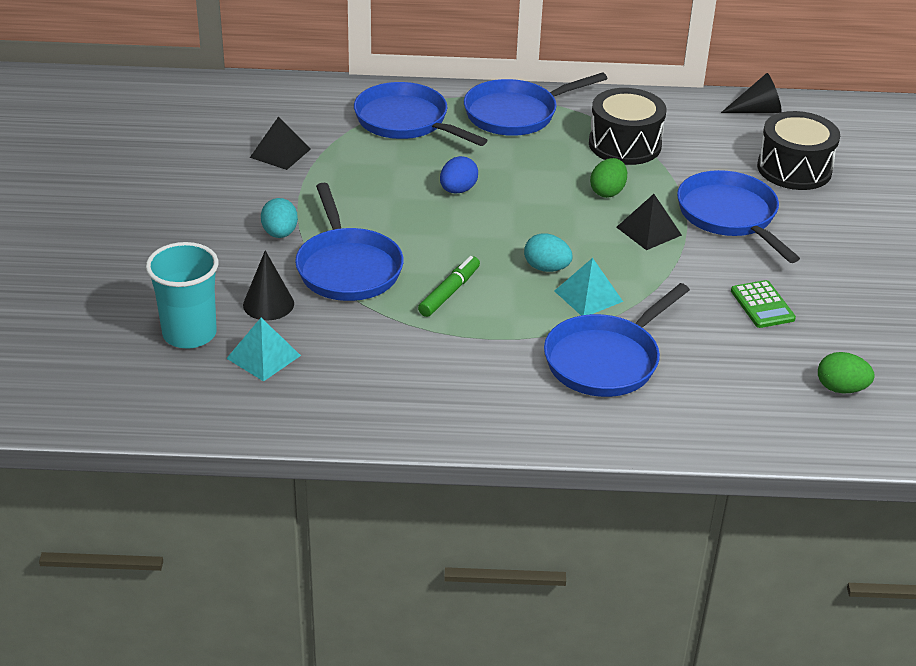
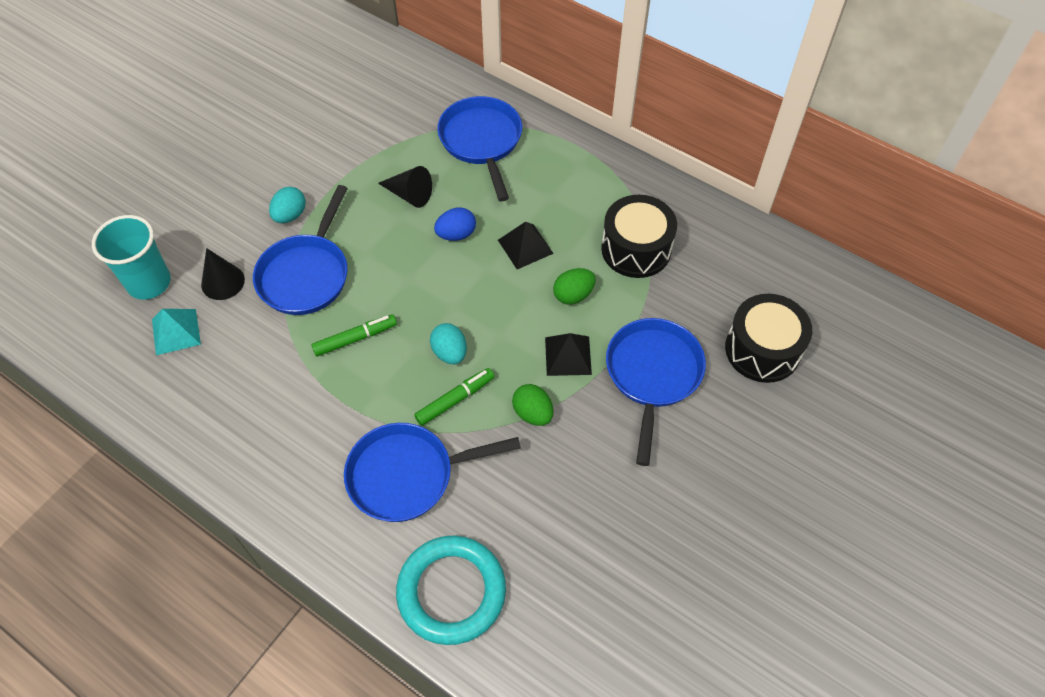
camera: 35 degrees right, 20 degrees up
(280, 153) = (361, 132): black pyramid -> black pyramid (525, 246)
(516, 114) = (576, 172): blue pan -> none
(588, 296) = (455, 400): turquoise pyramid -> green marker
(731, 414) = (451, 591): none -> turquoise ring
(757, 110) = (792, 264): black cone -> black cone (409, 195)
(762, 305) = (587, 489): green calculator -> none
(841, 388) = (568, 620): green egg -> green egg (533, 413)

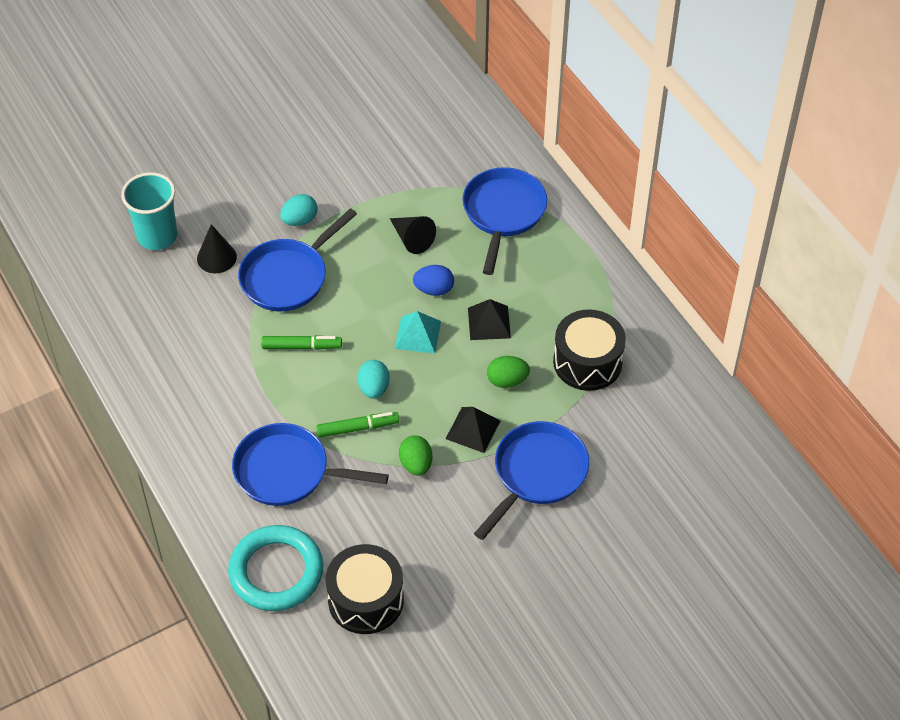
camera: 25 degrees right, 5 degrees down
(176, 331) = (160, 285): turquoise pyramid -> turquoise pyramid (418, 334)
(762, 349) = (648, 491): black drum -> black drum (366, 600)

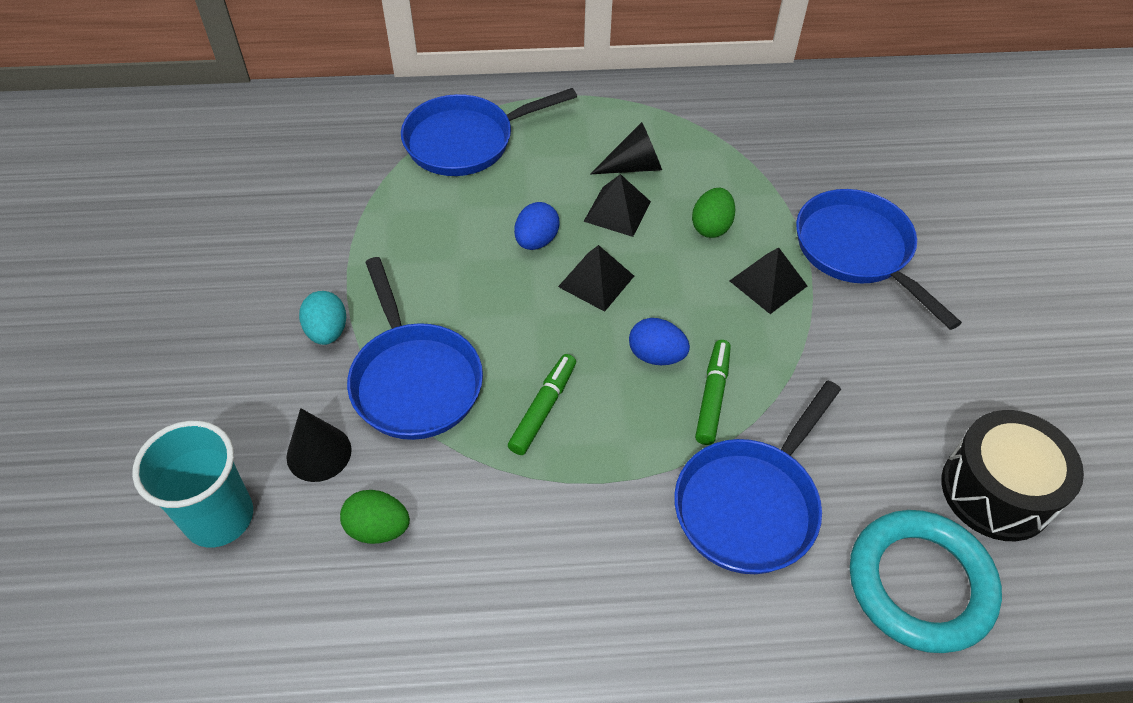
camera: 65 degrees left, 0 degrees up
(374, 388) = (656, 355): turquoise egg -> blue egg
(412, 239) = (444, 232): black cone -> black cone (634, 166)
(416, 464) = (797, 357): green egg -> green egg (378, 528)
(418, 334) = (596, 281): turquoise pyramid -> black pyramid
(503, 213) = (466, 141): blue pan -> blue pan turned 60 degrees counterclockwise
(587, 362) = (720, 153): black drum -> none

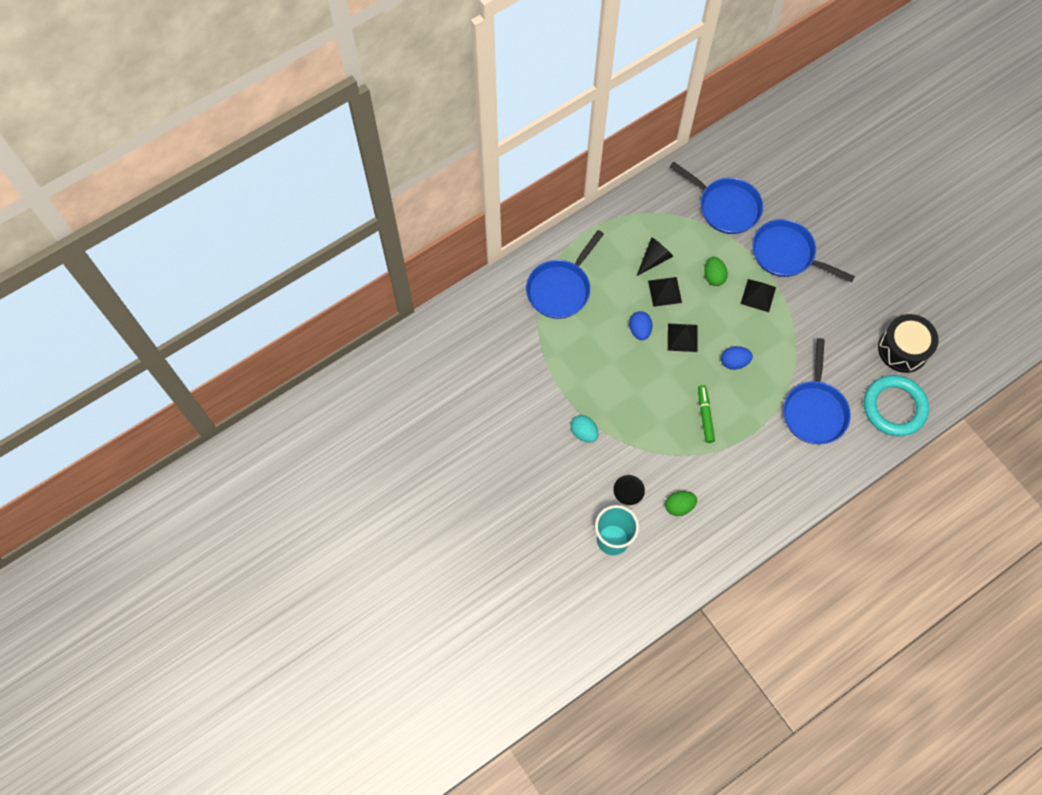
camera: 30 degrees left, 15 degrees up
(414, 380) = (641, 434): blue pan -> blue pan (725, 207)
(712, 396) = (770, 369): green marker -> none

